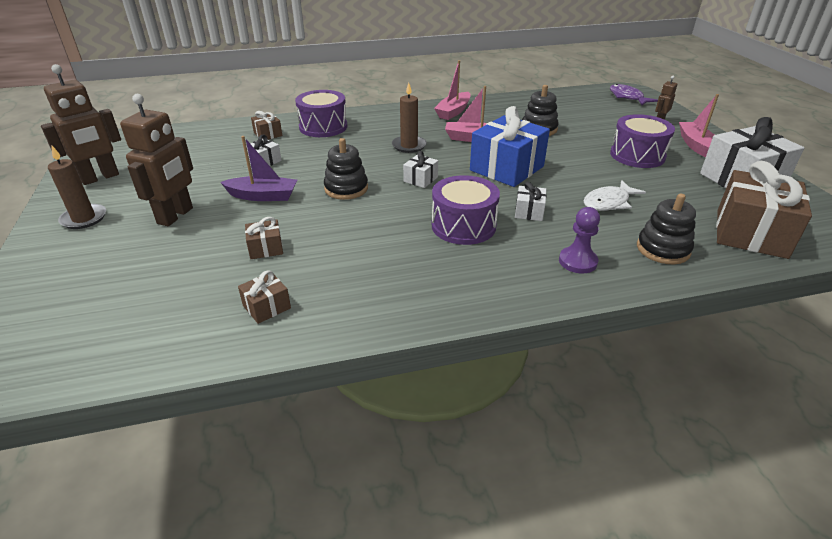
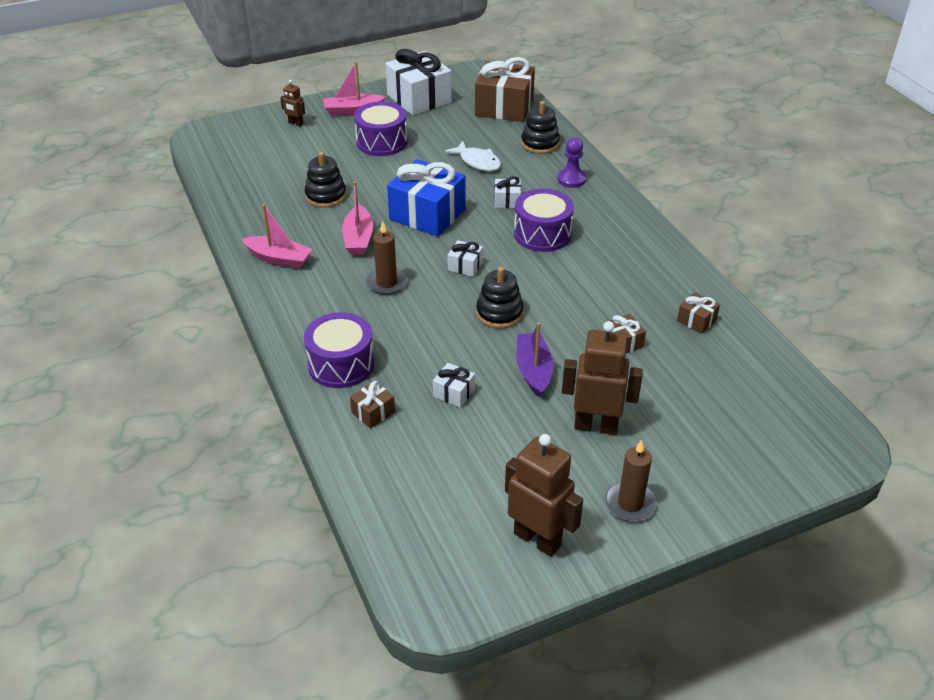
camera: 100 degrees left, 5 degrees up
(627, 97) = (226, 137): purple fish -> none

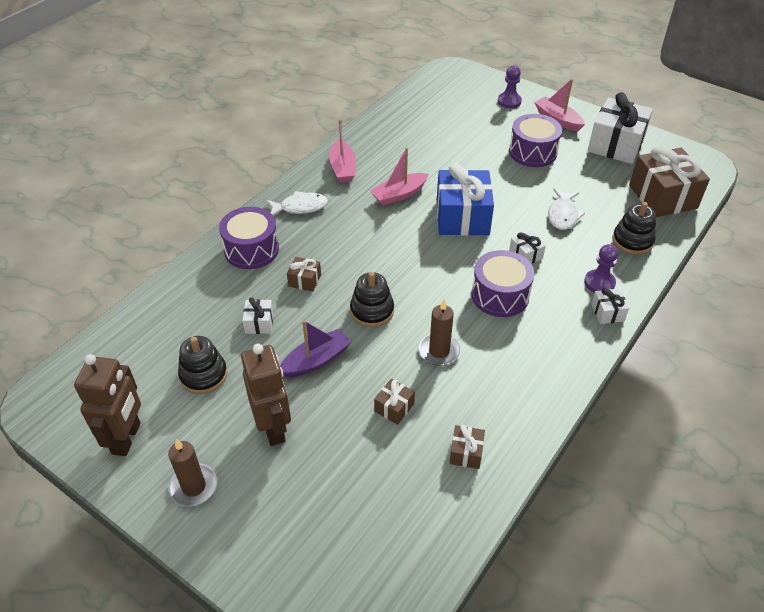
camera: 60 degrees right, 5 degrees up
(295, 123) = (509, 101): brown robot -> purple pawn
(309, 308) = (300, 207): none -> white fish
(326, 196) = (435, 156): black stacking toy -> black stacking toy (203, 375)
(373, 412) = (211, 288): brown gift -> brown gift (304, 280)
(386, 283) = (359, 232): brown candle -> brown candle (439, 351)
(465, 266) = (415, 266): white gift -> white gift (607, 312)

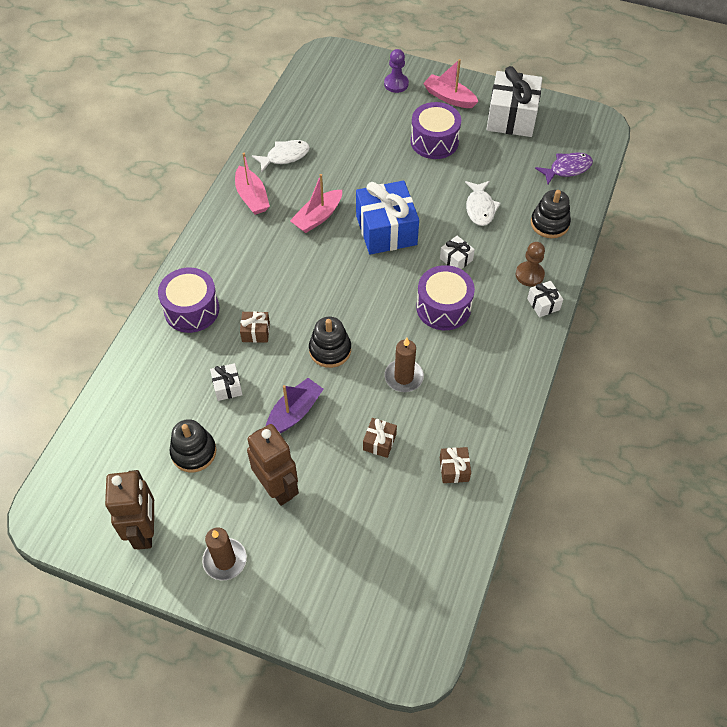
camera: 15 degrees left, 10 degrees up
(300, 207) = (224, 251): white fish -> white fish (285, 156)
(599, 283) = (529, 275): purple pawn -> brown pawn
(662, 197) = (567, 169): brown gift -> purple fish

